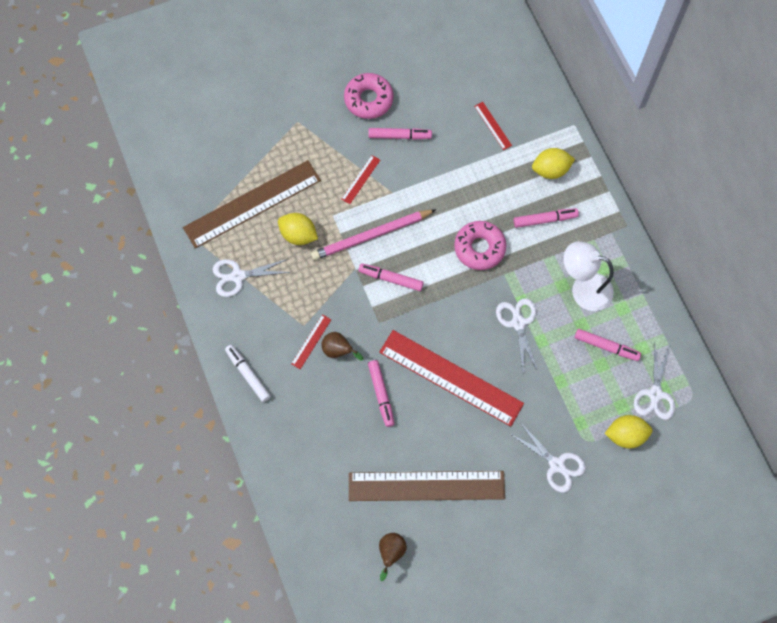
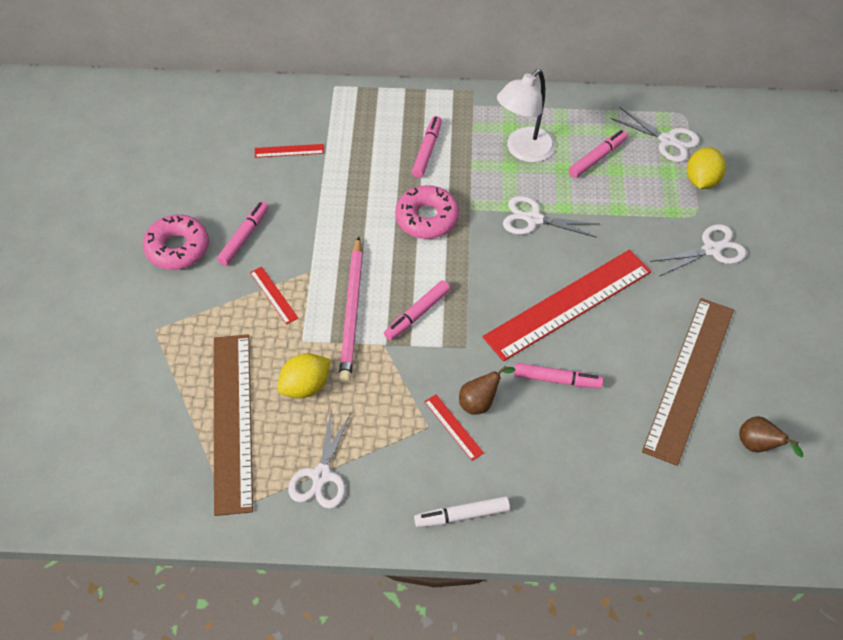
camera: 65 degrees left, 15 degrees down
(550, 170) = (373, 124): yellow lemon -> none

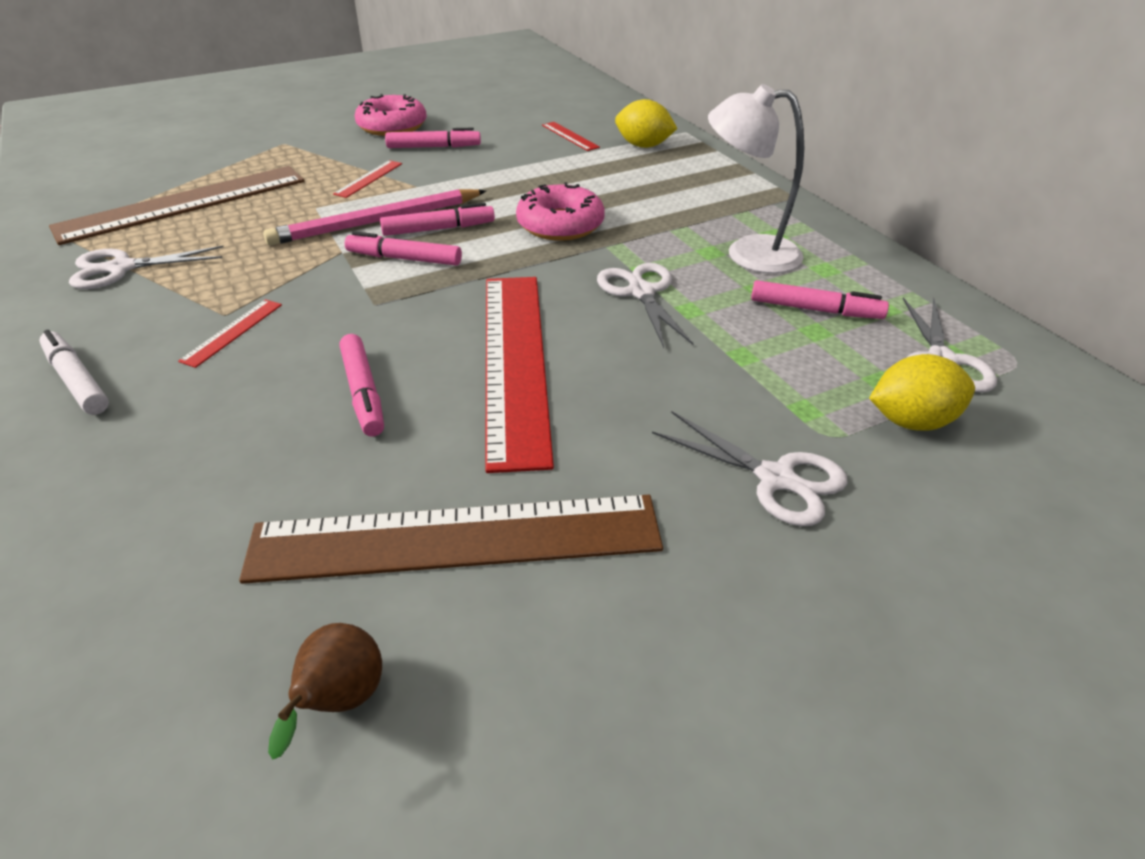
camera: 60 degrees right, 15 degrees down
(305, 386) = (250, 226): yellow lemon -> yellow lemon (643, 146)
(427, 151) = (663, 197): pink marker -> pink marker (438, 229)
(480, 402) = (285, 340): brown pear -> none
(568, 304) = (515, 362): red ruler -> red ruler turned 60 degrees clockwise

